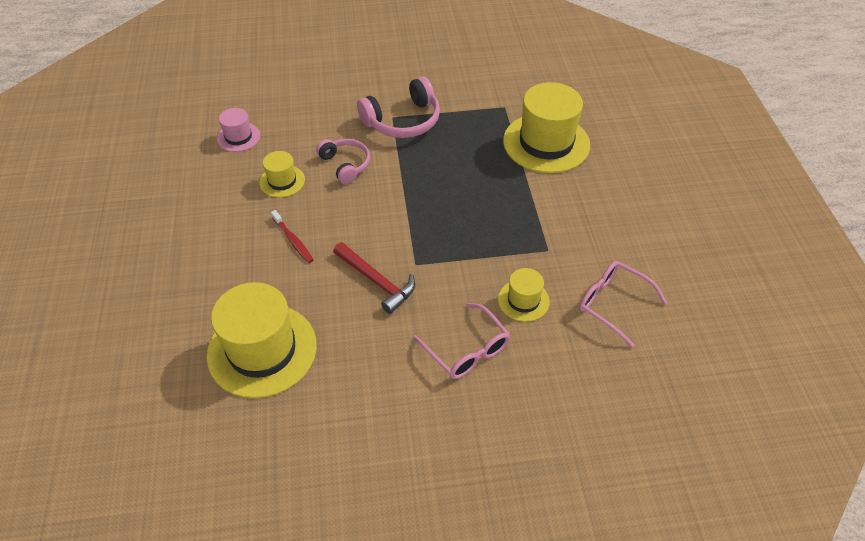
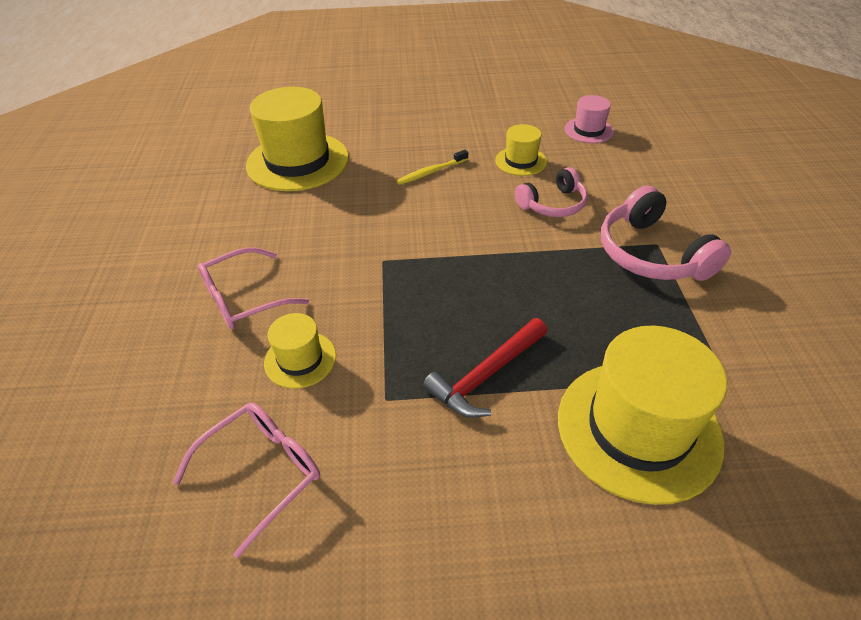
camera: 95 degrees right, 5 degrees down
(293, 240) = (431, 172): red toothbrush -> yellow toothbrush
(376, 281) = (363, 229): red hammer -> red hammer (486, 375)

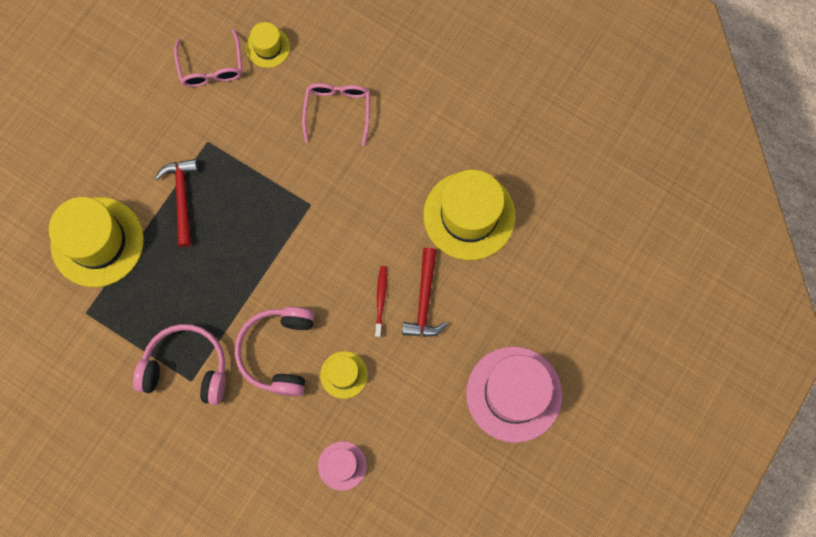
camera: 125 degrees right, 30 degrees up
(300, 359) = (266, 116): yellow hat -> yellow hat (268, 47)
(404, 151) = (424, 300): none -> red hammer
(430, 87) = (514, 394): none -> pink hat
(431, 172) = (380, 300): yellow toothbrush -> red toothbrush
(553, 204) = (278, 352): pink headphones -> pink headphones, size x1.55

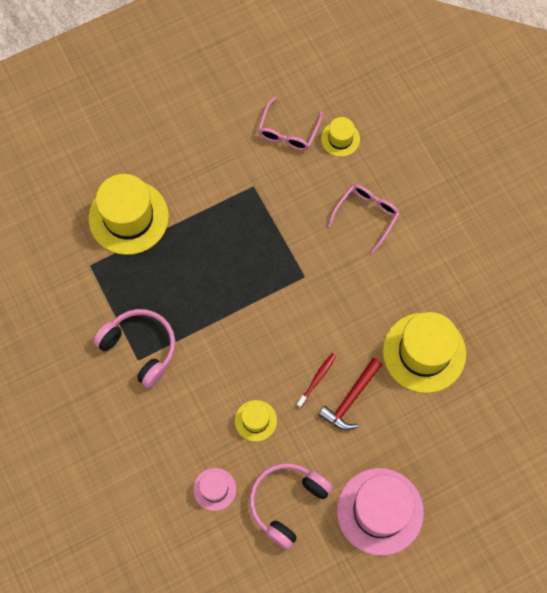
camera: 30 degrees right, 5 degrees down
(182, 198) = (209, 219): red hammer -> none
(278, 352) = (216, 375): pink headphones -> pink headphones (287, 503)

